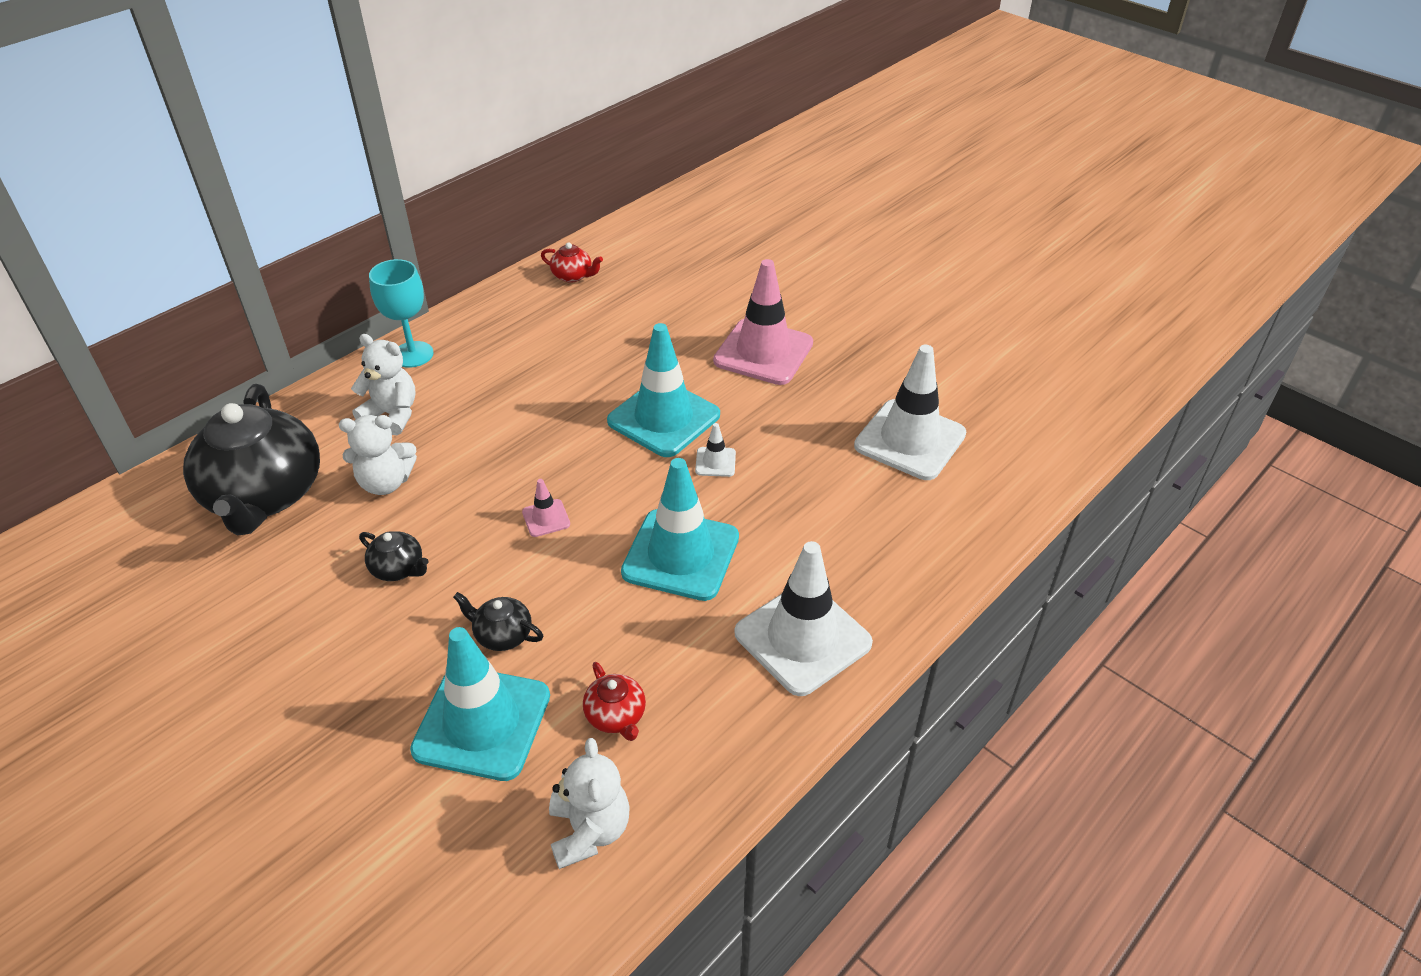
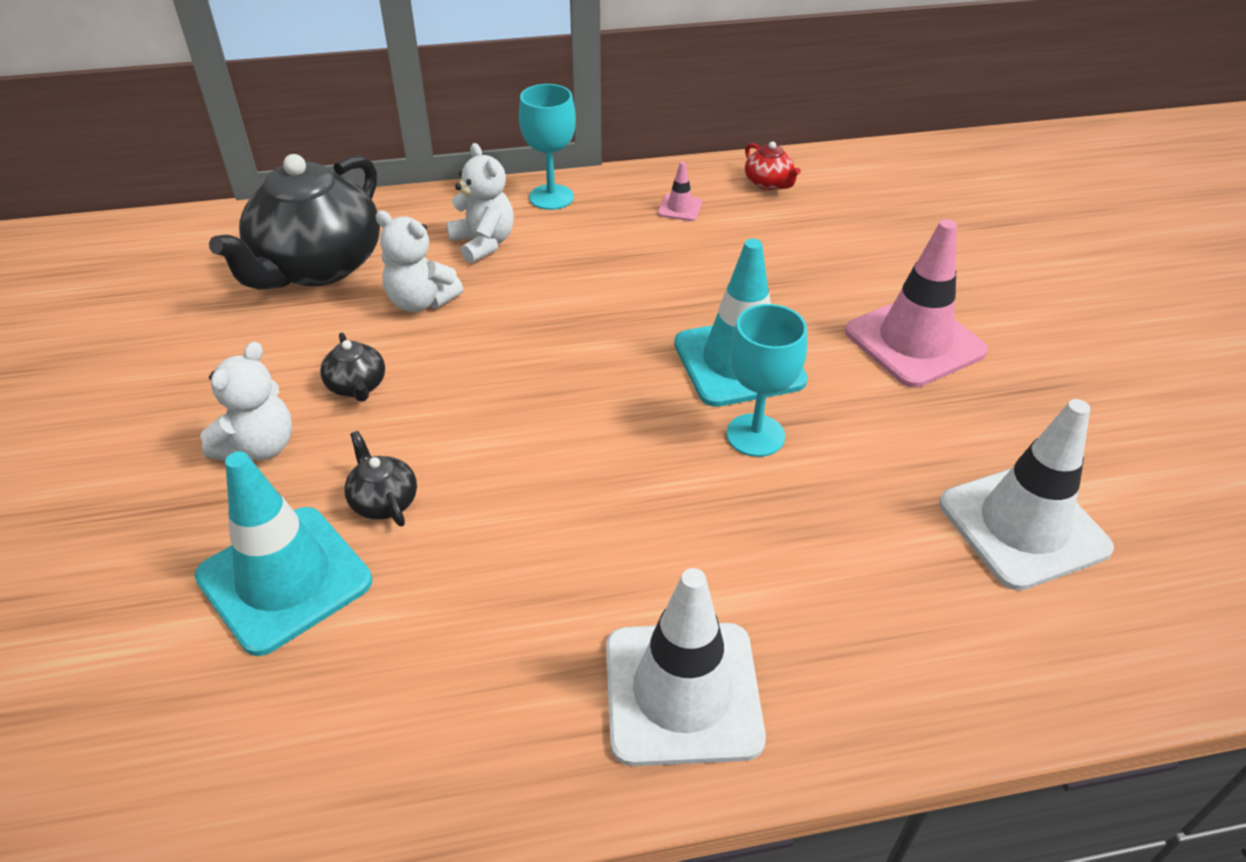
camera: 35 degrees right, 0 degrees up
(546, 518) = (529, 406): pink traffic cone -> pink traffic cone (680, 208)
(589, 830) = (269, 763): white teddy bear -> white teddy bear (259, 447)
(616, 716) = (408, 654): red teapot -> none
(681, 555) = (629, 516): turquoise traffic cone -> none
(715, 462) = (755, 435): white traffic cone -> turquoise goblet

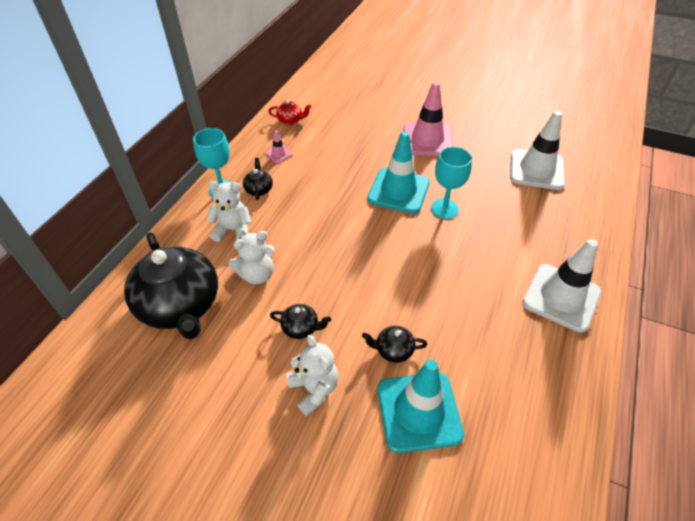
camera: 55 degrees left, 5 degrees up
(585, 226) = (259, 189): none -> black teapot

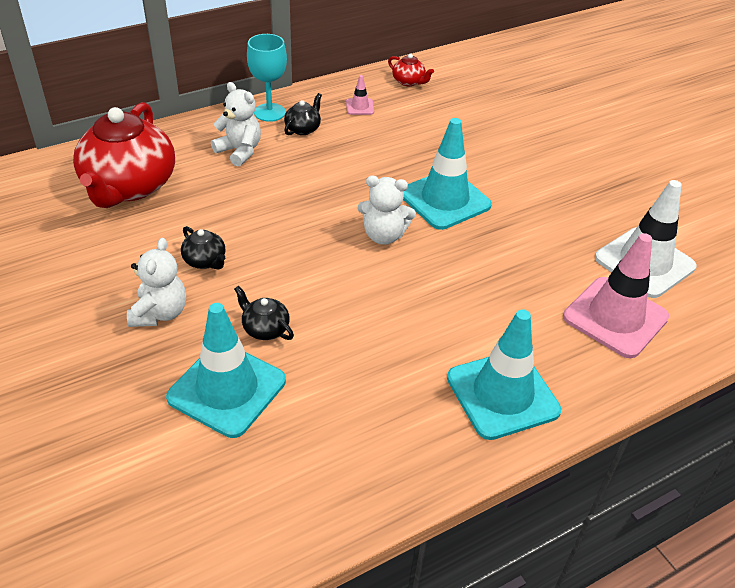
camera: 35 degrees right, 5 degrees down
(181, 305) = (129, 186): black teapot -> red teapot
(257, 274) = (218, 198): white teddy bear -> white teddy bear (384, 235)
(427, 140) = (542, 168): pink traffic cone -> pink traffic cone (615, 317)
(444, 209) = (475, 242): turquoise goblet -> none
(561, 297) = (502, 394): white traffic cone -> turquoise traffic cone

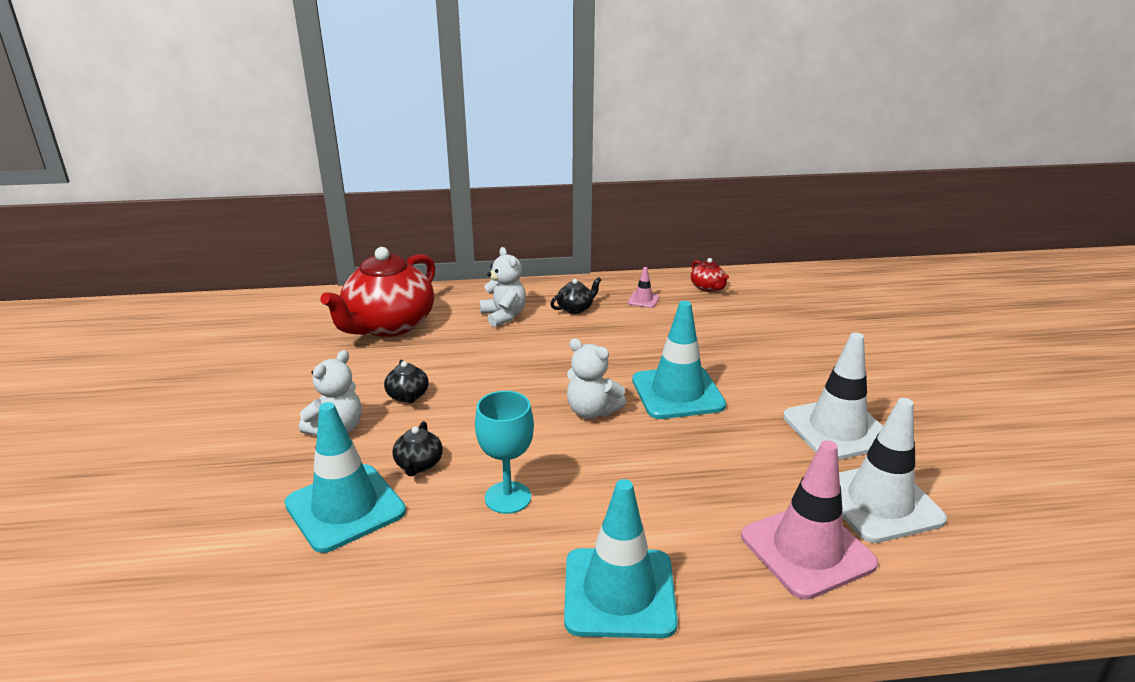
camera: 25 degrees right, 15 degrees down
(265, 328) = (418, 464): black teapot -> black teapot turned 150 degrees counterclockwise
(269, 112) = (553, 291): turquoise goblet -> turquoise goblet (508, 497)
(585, 204) = (837, 429): none -> white traffic cone

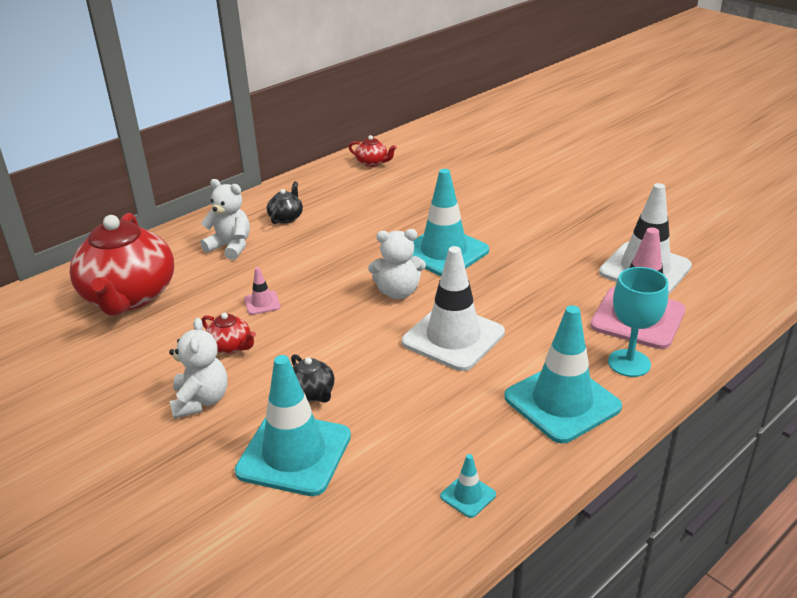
camera: 35 degrees left, 5 degrees up
(408, 396) = (231, 346): black teapot -> red teapot
(427, 628) = (468, 495): none -> turquoise traffic cone
(508, 497) = (413, 381): turquoise goblet -> turquoise goblet (629, 363)
(643, 300) = (334, 190): pink traffic cone -> pink traffic cone (262, 303)
(837, 429) = (573, 233): white traffic cone -> white traffic cone (453, 337)

